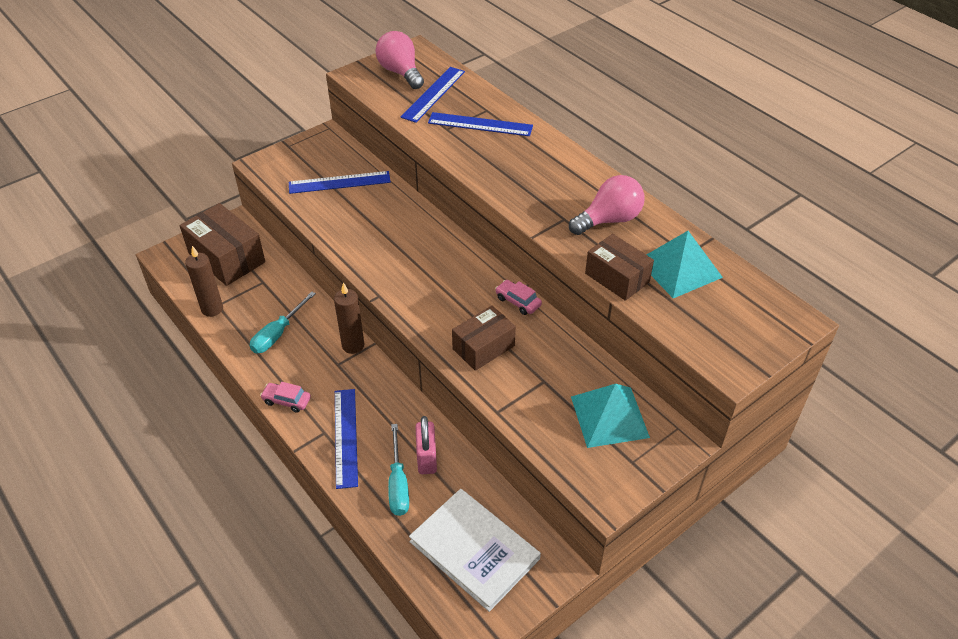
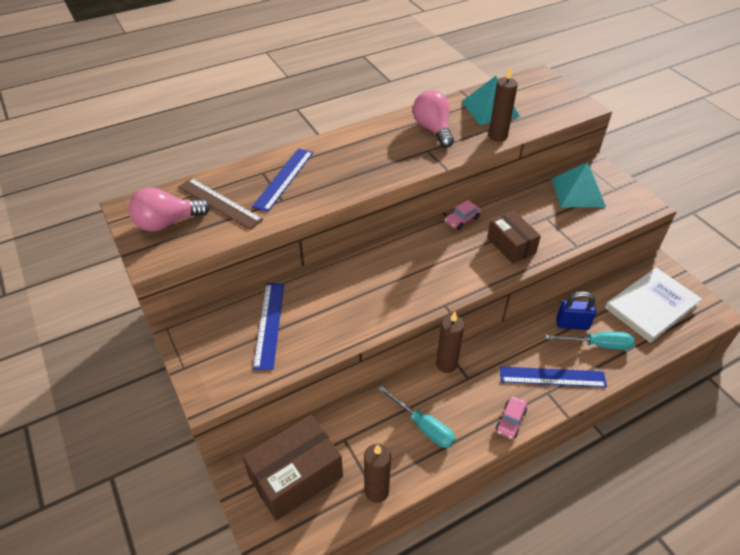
camera: 80 degrees left, 0 degrees up
(427, 458) = (572, 324): pink padlock -> blue padlock
(433, 94) = (219, 203): blue ruler -> brown ruler
(617, 277) = (497, 136): brown box -> brown candle

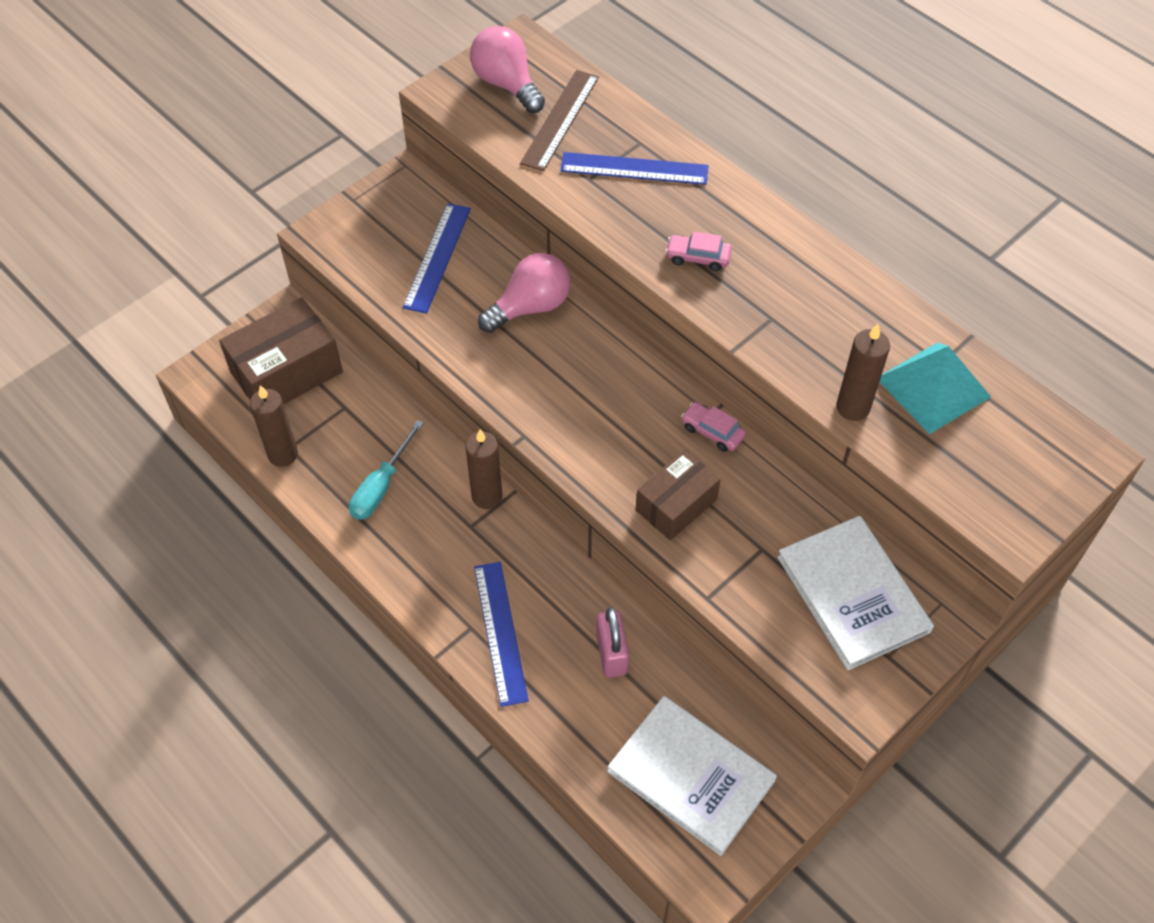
camera: 75 degrees right, 10 degrees up
(269, 324) = (437, 257): blue ruler -> blue ruler turned 60 degrees counterclockwise
(295, 476) = (286, 372): brown box -> brown box turned 75 degrees counterclockwise
(433, 129) = (832, 316): pink light bulb -> pink light bulb (530, 307)
(510, 421) = (412, 585): pink car -> pink car (698, 257)
(572, 324) = (611, 654): blue padlock -> pink padlock
(578, 192) = (853, 594): turquoise pyramid -> white book
(598, 345) = (580, 693): turquoise screwdriver -> none

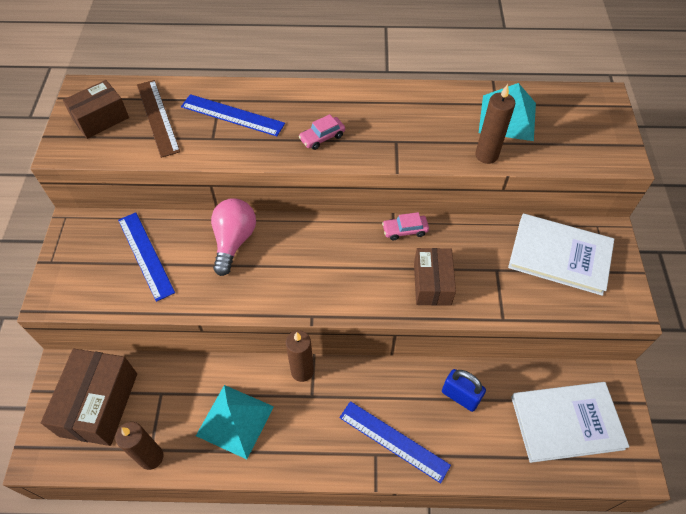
camera: 45 degrees left, 0 degrees up
(381, 486) = (235, 420): turquoise screwdriver -> turquoise pyramid
(507, 84) = (101, 119): pink light bulb -> brown box
(611, 654) = (460, 396): pink padlock -> blue padlock
(634, 169) = (232, 115): blue ruler -> blue ruler turned 60 degrees clockwise

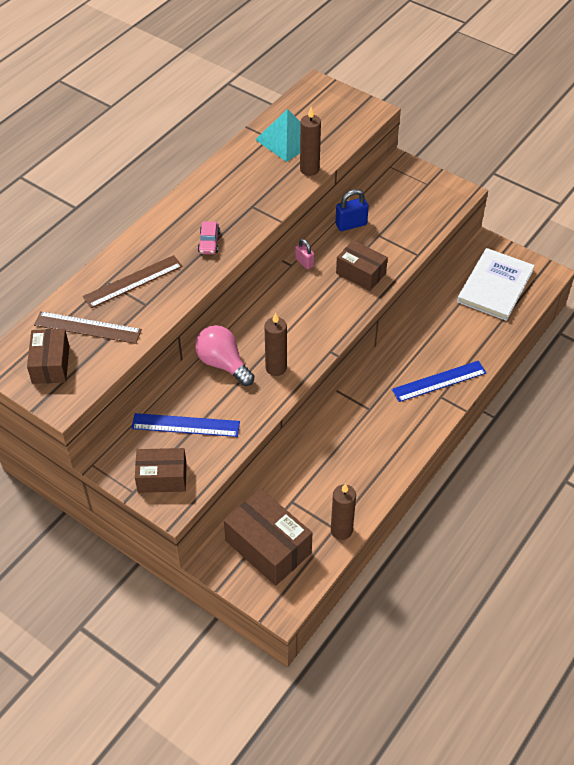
camera: 55 degrees left, 5 degrees down
(77, 273) = (162, 477): none -> brown box
(232, 115) = (133, 281): blue ruler -> brown ruler
(235, 420) = (352, 464): turquoise pyramid -> none
(302, 371) = (345, 404): brown candle -> brown candle (276, 368)
(405, 230) = (304, 262): pink car -> pink padlock
(460, 396) = (435, 327): blue padlock -> blue padlock (351, 224)
(560, 255) = (396, 198): white book -> none

